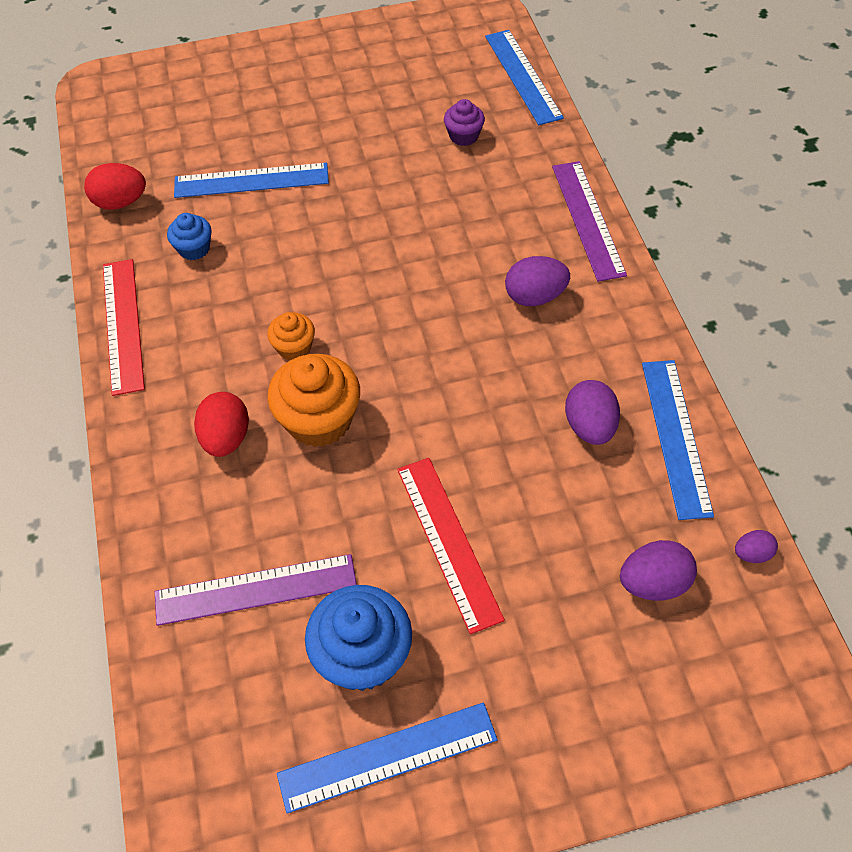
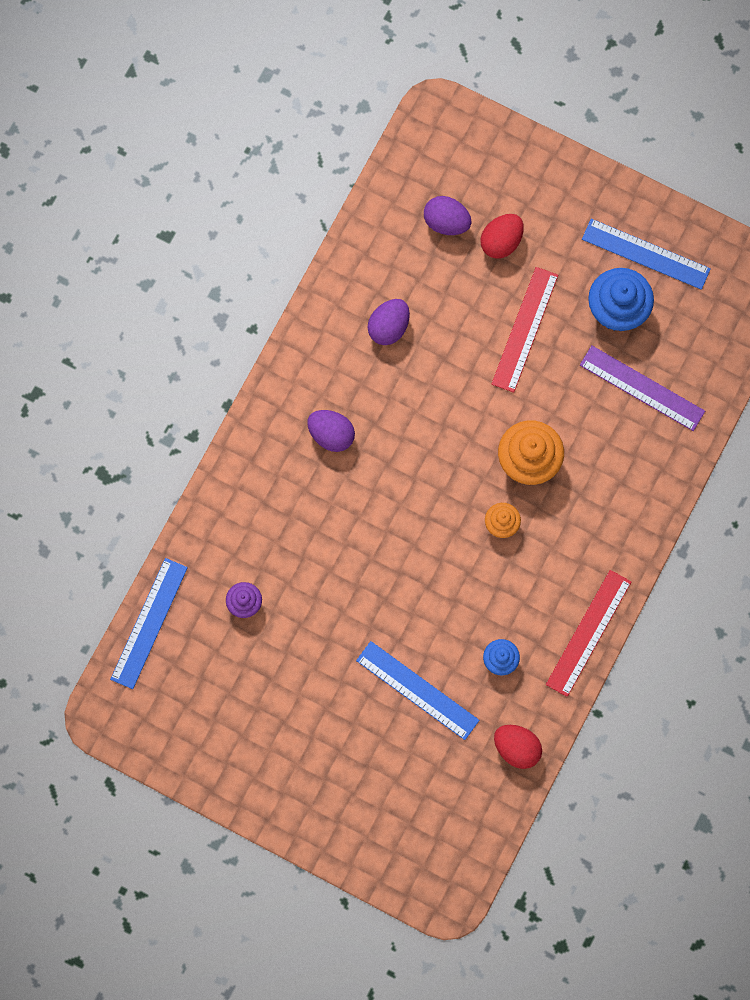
camera: 140 degrees left, 20 degrees up
(226, 438) = (588, 494): red egg -> red egg (501, 242)
(588, 219) = (240, 461): purple ruler -> none
(676, 437) = (351, 282): blue ruler -> none
(752, 554) = (384, 193): purple egg -> none

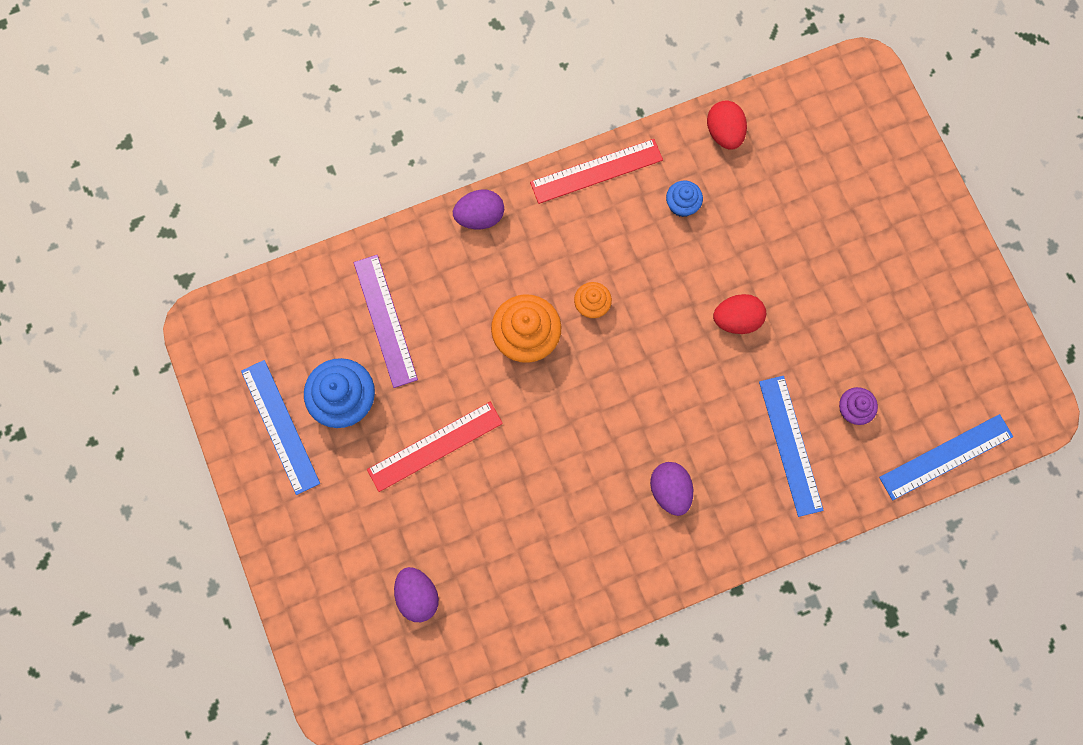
camera: 140 degrees left, 0 degrees up
(389, 327) = (545, 543): purple egg -> purple egg (480, 216)
(417, 690) = (766, 233): blue ruler -> blue ruler (790, 445)
(501, 242) = (387, 538): red egg -> red egg (736, 319)

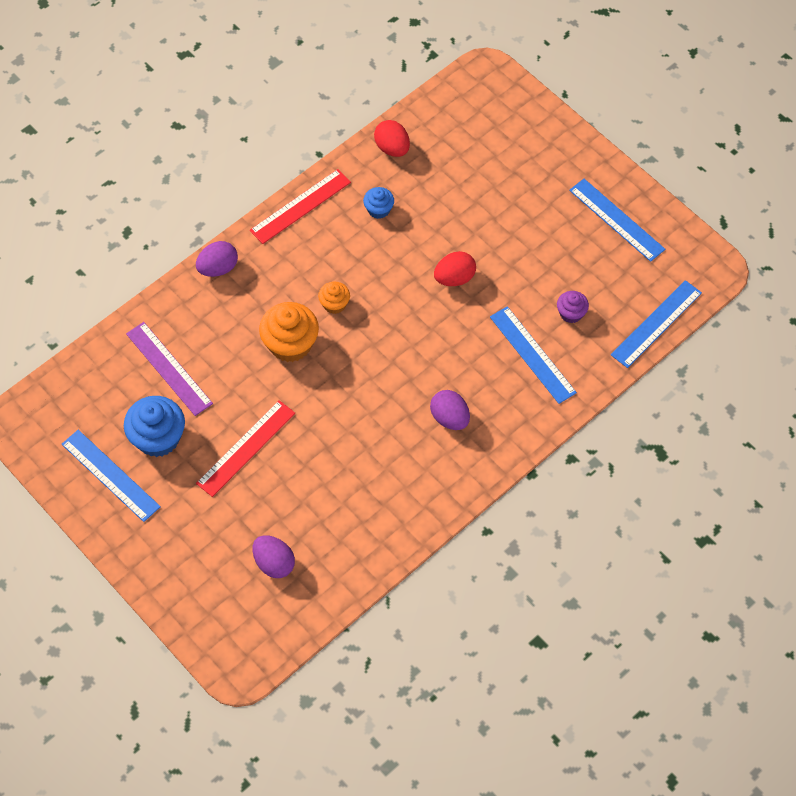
camera: 20 degrees left, 15 degrees down
(948, 310) = (616, 220): none -> blue ruler

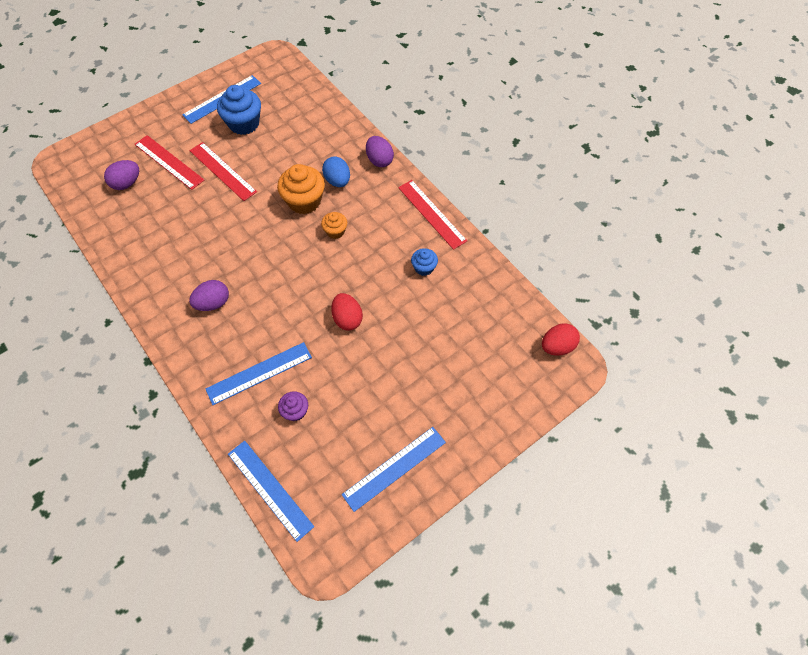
camera: 95 degrees right, 0 degrees up
(169, 368) = (298, 130): purple ruler -> none
(233, 519) = (169, 162): none -> red ruler
(255, 311) = (337, 181): none -> blue egg
(392, 148) = (488, 282): red egg -> red egg (557, 346)

